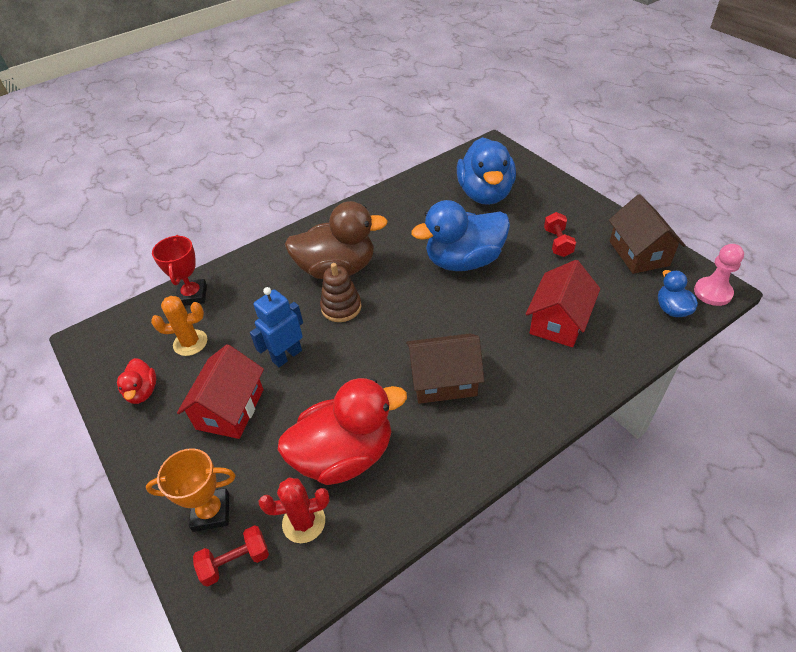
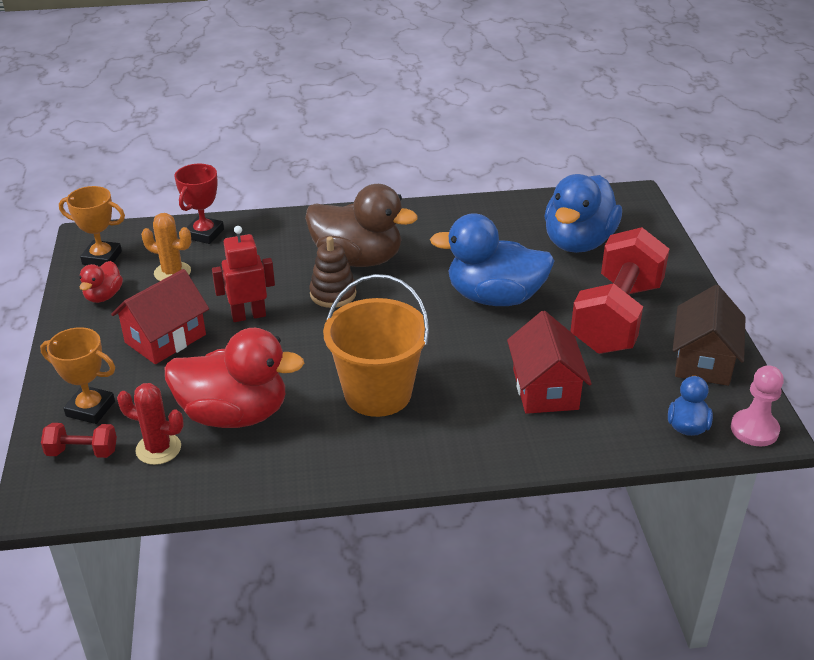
camera: 25 degrees right, 10 degrees down
(114, 355) = (102, 258): none -> orange trophy
(287, 356) = (248, 315): blue robot -> red robot
(443, 381) = (377, 393): brown house -> orange bucket
(557, 243) = (616, 317): red dumbbell -> red dumbbell, size x2.39
(558, 321) = (545, 389): red house -> red house turned 60 degrees counterclockwise

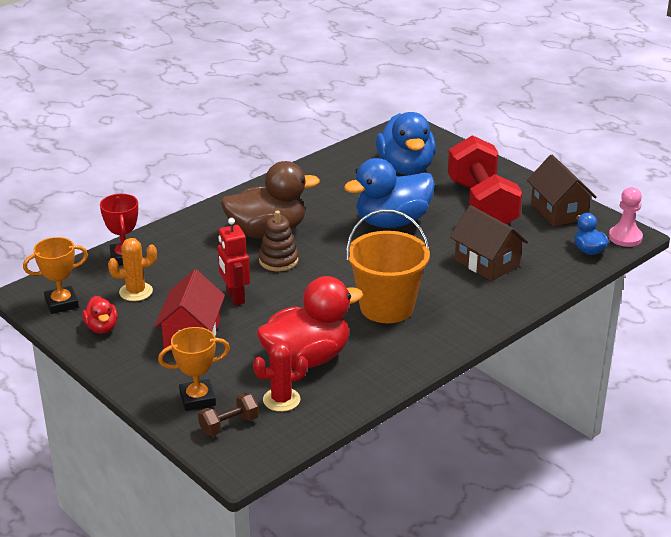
camera: 35 degrees left, 5 degrees down
(82, 452) = (229, 425): red dumbbell -> brown dumbbell
(248, 315) = (235, 297): red robot -> red robot turned 60 degrees counterclockwise
(545, 389) = (487, 263): red house -> brown house

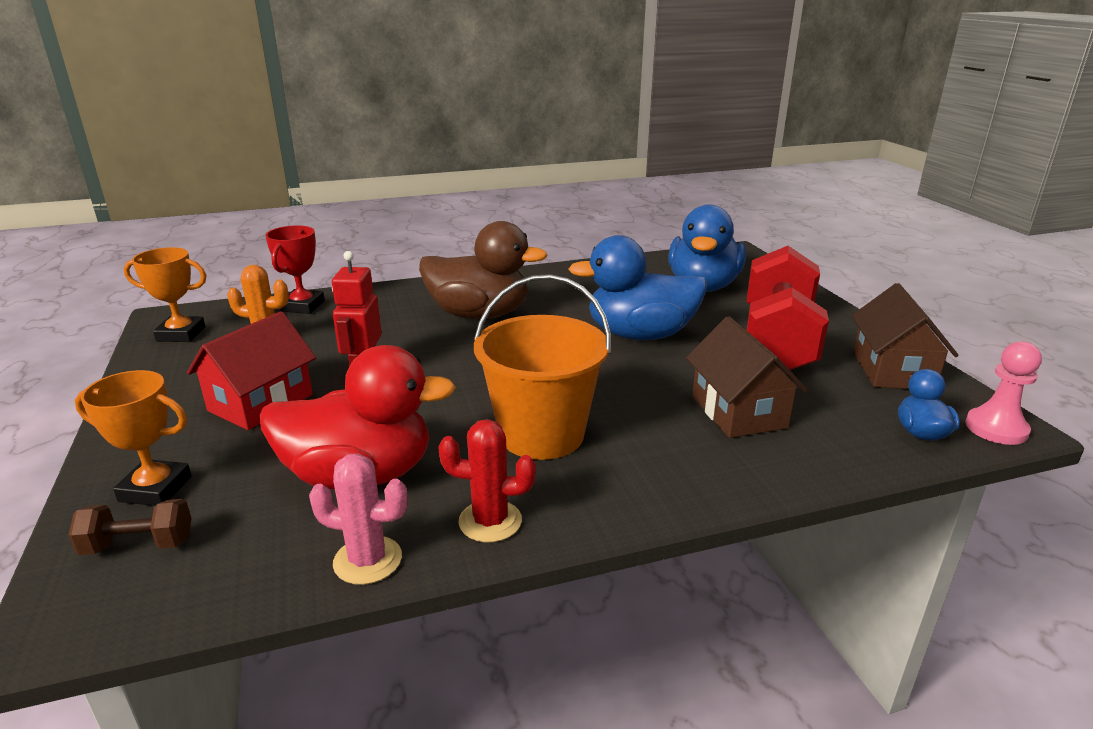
camera: 25 degrees right, 5 degrees down
(102, 327) = (181, 368): red duck -> none
(278, 260) = (459, 345): brown stacking toy -> none
(281, 400) = (255, 528): red cactus -> red cactus (490, 521)
(357, 395) = (367, 560): none -> pink cactus

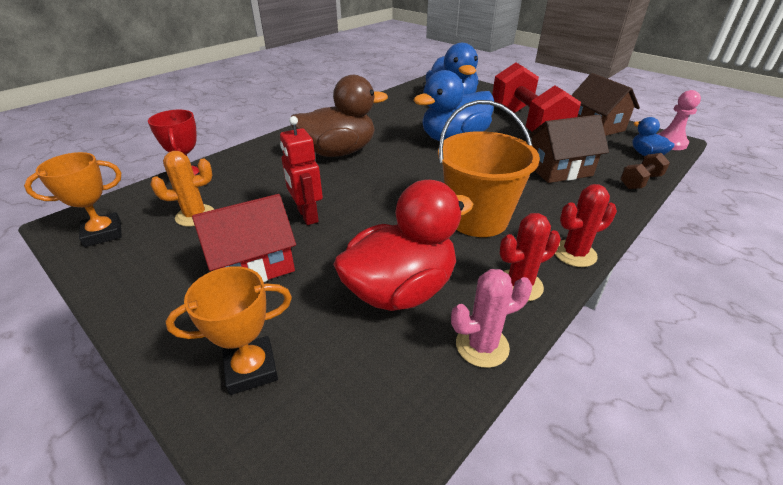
camera: 30 degrees left, 10 degrees up
(139, 545) = (298, 421): brown dumbbell -> brown dumbbell (640, 182)
(261, 402) = (253, 265): red house -> red house turned 60 degrees clockwise
(609, 515) = (574, 253): none -> red cactus
(738, 411) = (559, 169): brown house -> brown house turned 60 degrees counterclockwise

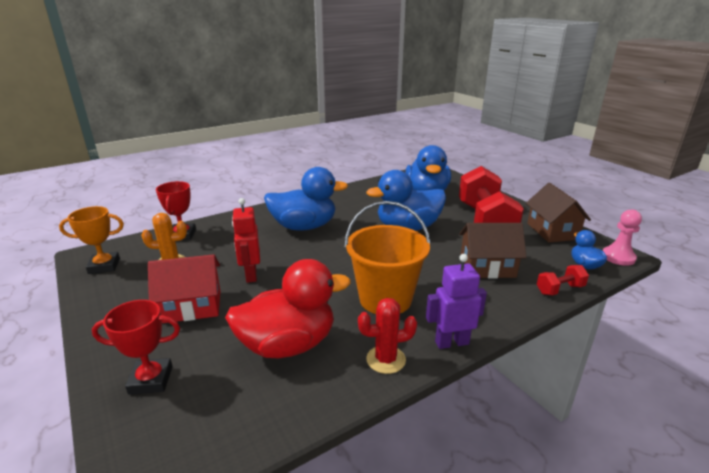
camera: 15 degrees right, 10 degrees down
(251, 369) = (151, 380): orange trophy -> red trophy
(338, 152) = (304, 226): brown duck -> blue duck
(482, 346) = (325, 400): pink cactus -> none
(574, 253) = (451, 342): red cactus -> purple robot
(640, 182) = (560, 289): brown dumbbell -> red dumbbell

